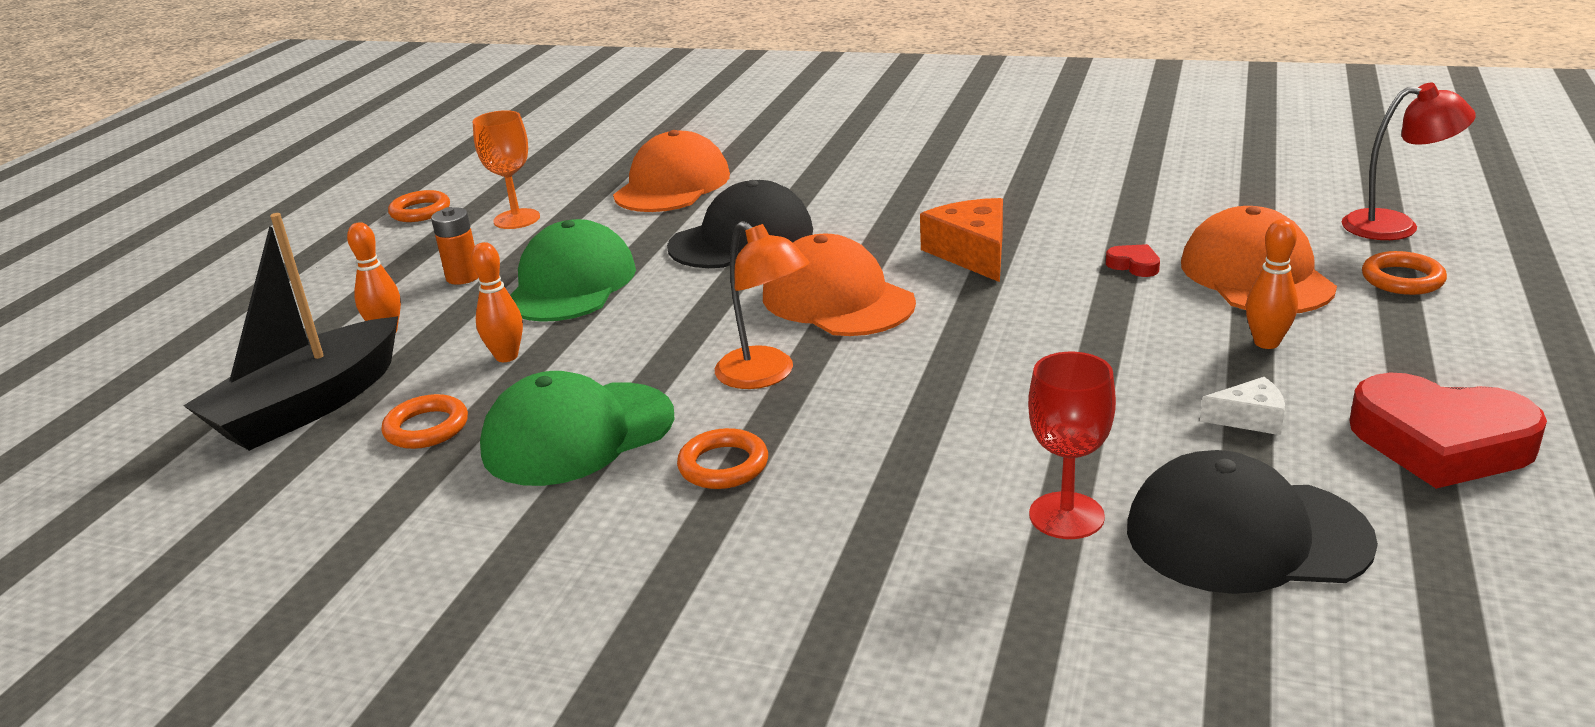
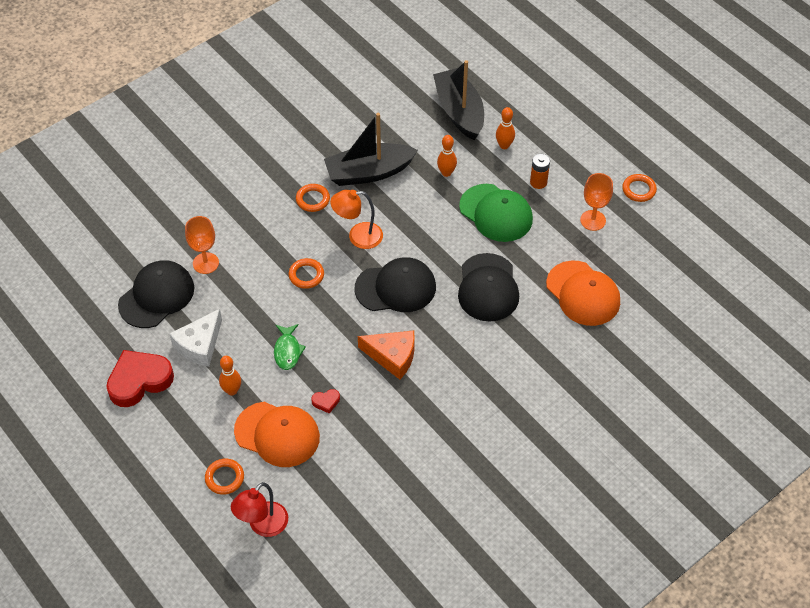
camera: 120 degrees right, 25 degrees up
(426, 428) = (412, 137): orange ring -> orange ring (306, 275)
(577, 434) = (369, 172): green cap -> black boat
(837, 299) = (396, 288): orange cap -> black cap
(1066, 516) = (205, 263): red goblet -> orange goblet
(1106, 331) = (287, 351): none -> green fish
(1250, 418) = (200, 345): white cheese -> white cheese, size x1.80

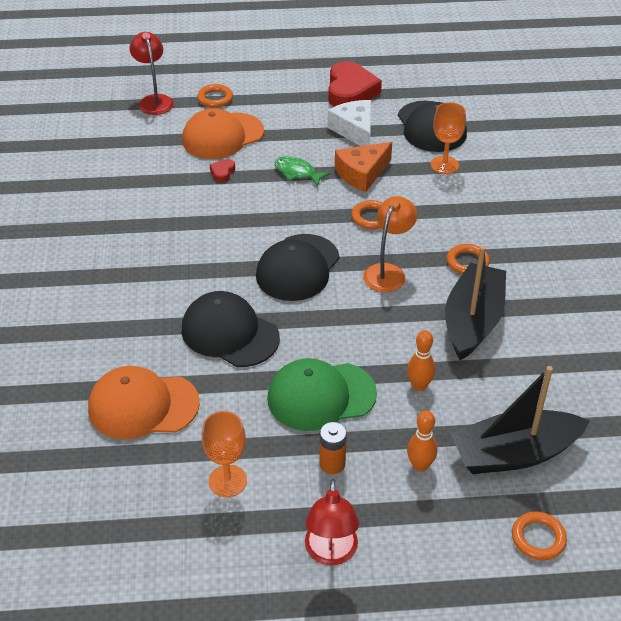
camera: 125 degrees right, 10 degrees down
(232, 390) = (290, 130): orange bowling pin -> none
(392, 356) = (223, 229): orange cheese -> orange cheese (362, 173)
(459, 111) = (514, 453): black boat -> black boat turned 150 degrees clockwise
(592, 154) = (331, 553): none -> red lamp
(639, 190) = (228, 565): orange ring -> orange ring (538, 538)

